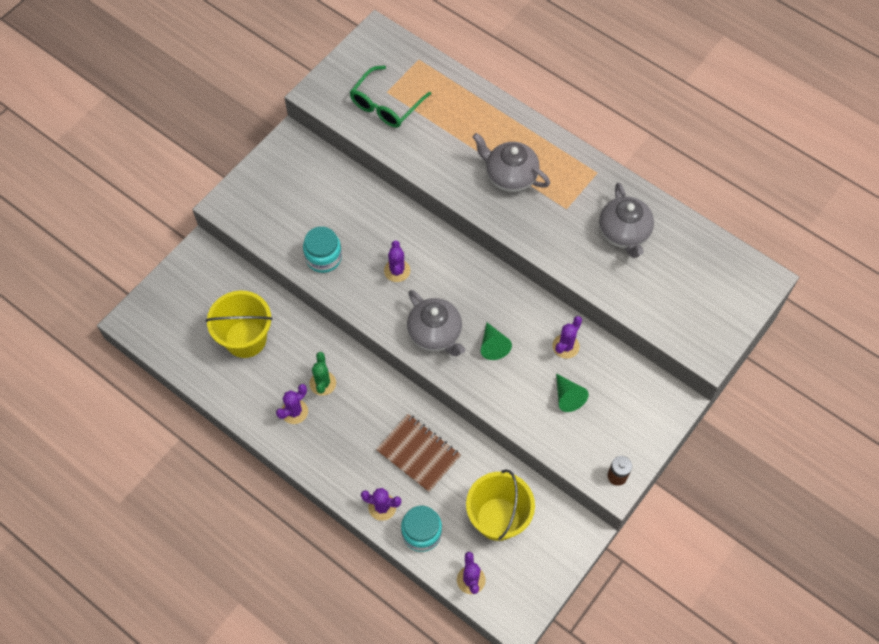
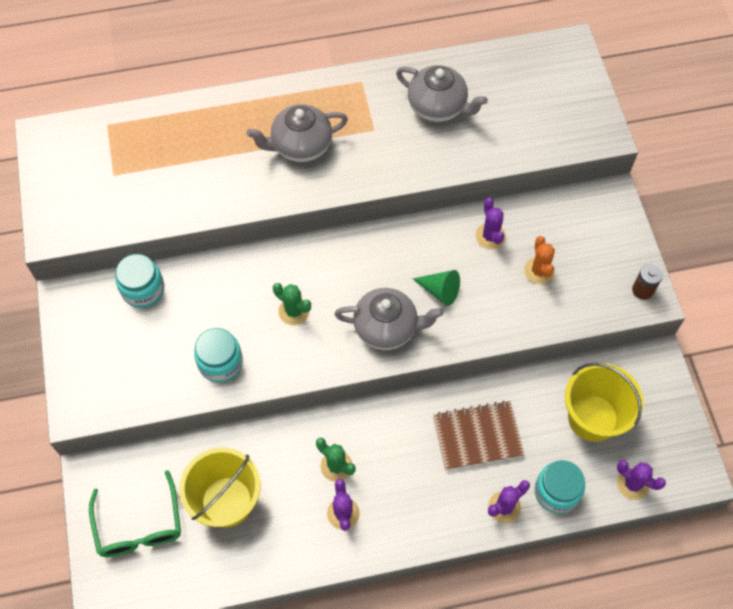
camera: 50 degrees left, 0 degrees up
(334, 175) = (143, 290): none -> turquoise jar
(386, 105) = (126, 186): green glasses -> green glasses (139, 525)
(397, 270) = (294, 311): purple cactus -> green cactus
(568, 397) = (539, 271): green cone -> orange cactus

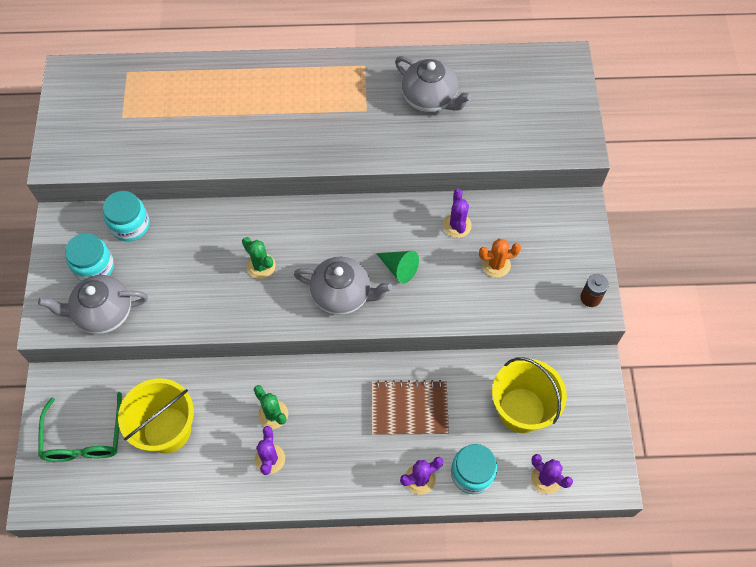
camera: 10 degrees right, 0 degrees up
(220, 363) = (184, 302): turquoise jar -> turquoise jar (94, 267)
(300, 146) = (295, 116): grey teapot -> grey teapot (103, 313)
(539, 271) = (496, 264): orange cactus -> orange cactus turned 75 degrees clockwise

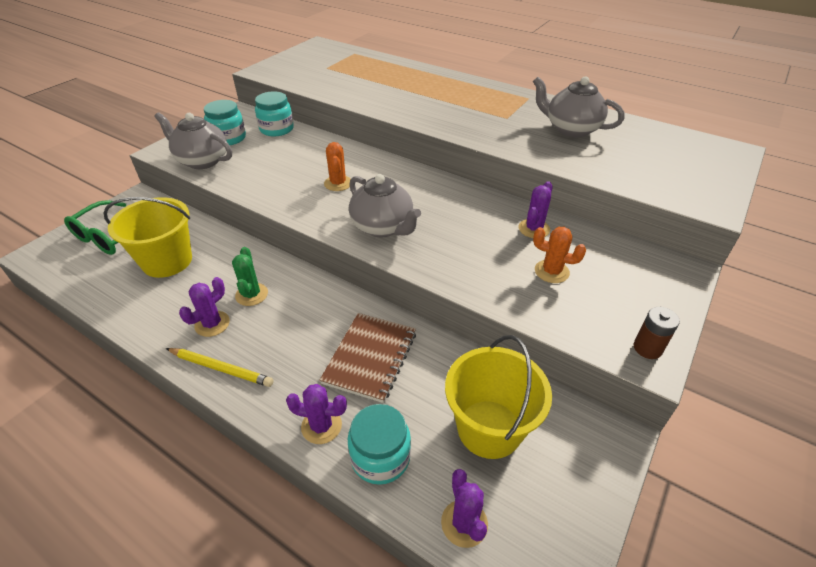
camera: 35 degrees right, 20 degrees down
(261, 266) = (338, 183): green cactus -> orange cactus
(314, 487) = (221, 368): none -> yellow pencil
(399, 268) = (451, 233): green cone -> none
(409, 409) = (370, 358): brown notebook -> brown notebook turned 75 degrees clockwise
(430, 98) = (571, 129): grey teapot -> grey teapot turned 135 degrees clockwise

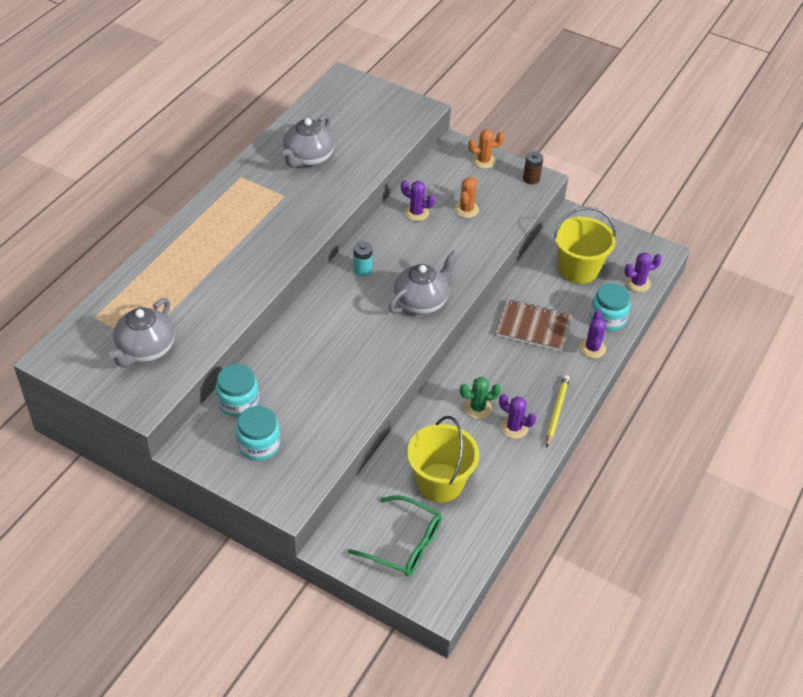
camera: 95 degrees left, 5 degrees up
(202, 161) = (311, 457): grey teapot -> grey teapot (145, 350)
(338, 183) = (354, 337): orange cactus -> orange cactus (483, 161)
(433, 189) = (362, 270): none -> turquoise battery

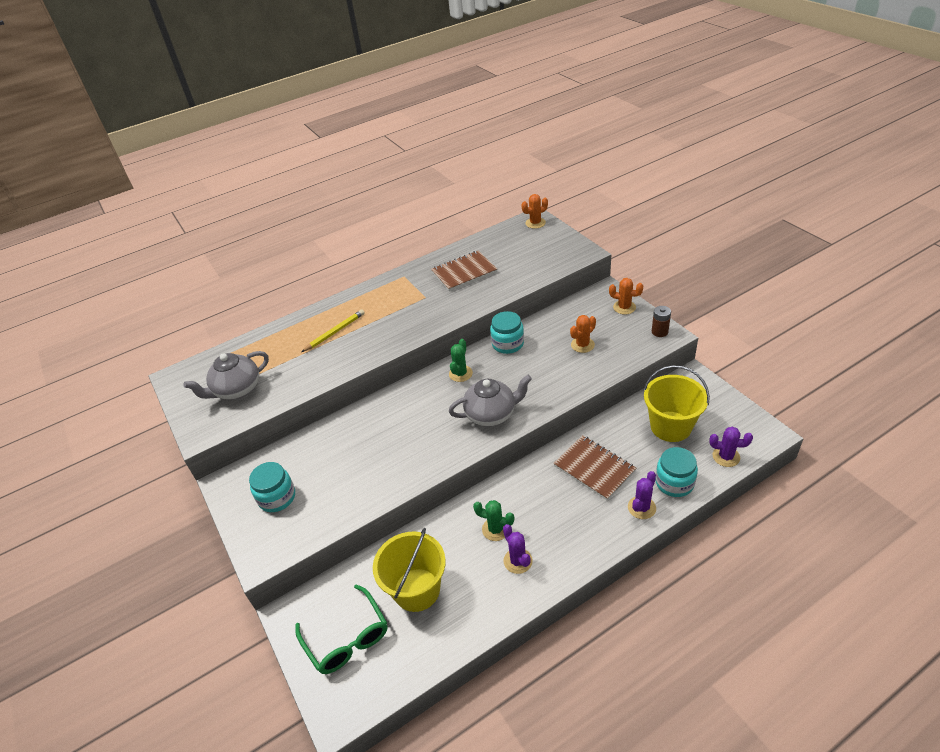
camera: 35 degrees right, 5 degrees down
(238, 402) = (288, 455): turquoise jar -> turquoise jar (508, 344)
(308, 158) = (464, 272): grey teapot -> brown notebook
(348, 84) = (535, 223): none -> orange cactus
(362, 270) = (460, 373): turquoise battery -> green cactus
(416, 213) = (537, 337): purple cactus -> none
(556, 411) = (568, 559): yellow pencil -> yellow pencil (335, 332)

